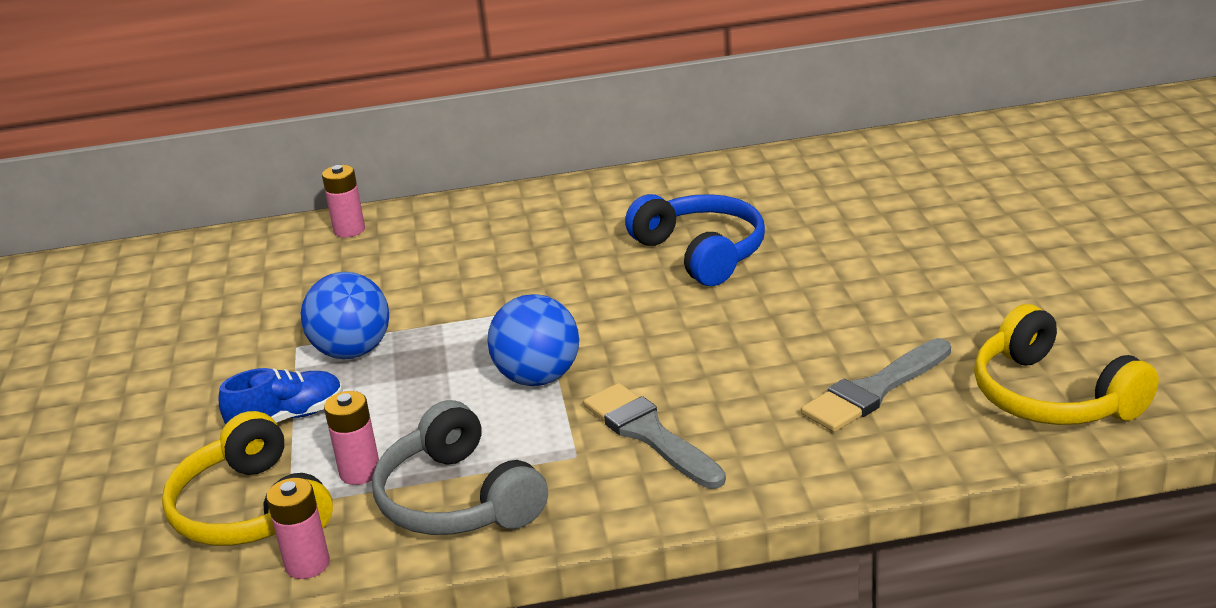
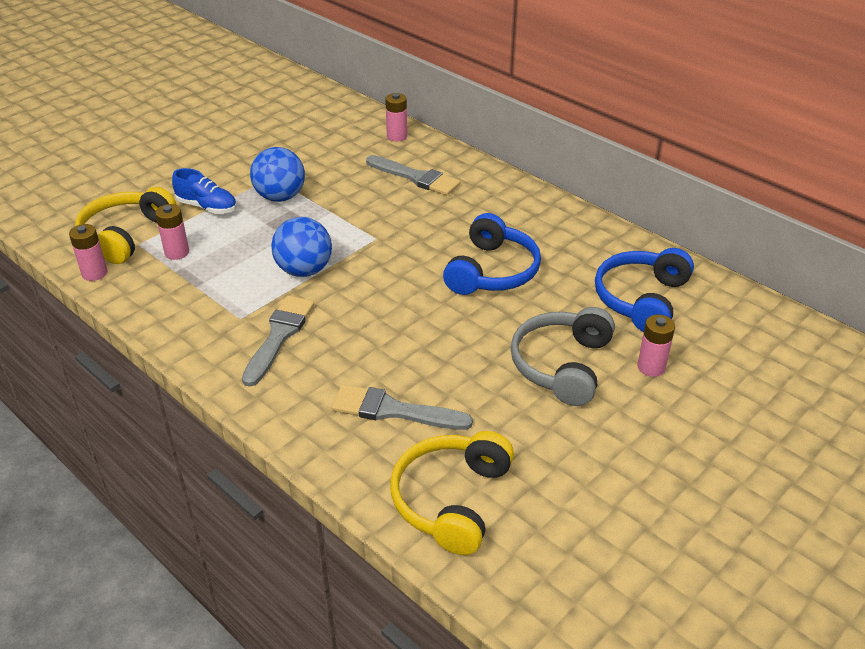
camera: 50 degrees right, 10 degrees up
(456, 244) = (416, 177): none -> grey brush
(458, 499) = (175, 295): grey headphones -> grey headphones (562, 365)
(849, 187) = (642, 299): none -> blue headphones
(957, 218) = (651, 367): none -> pink battery

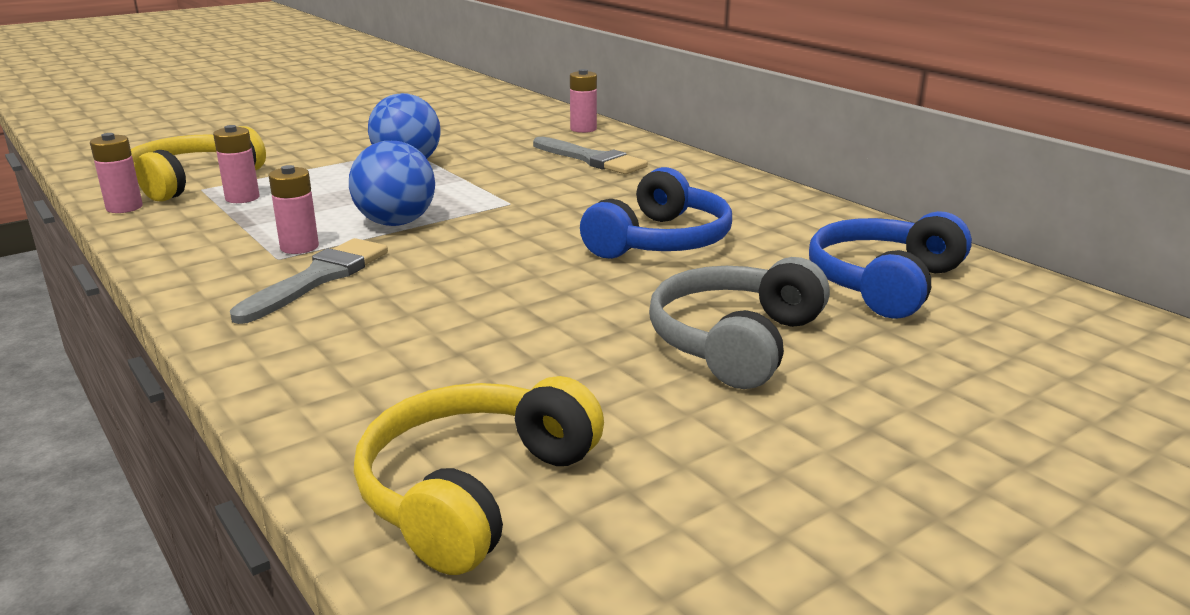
camera: 10 degrees right, 15 degrees down
(207, 207) = (310, 166): blue shoe -> none
(393, 410) = (438, 368): grey brush -> none
(651, 367) = (887, 356): pink battery -> pink battery (299, 247)

